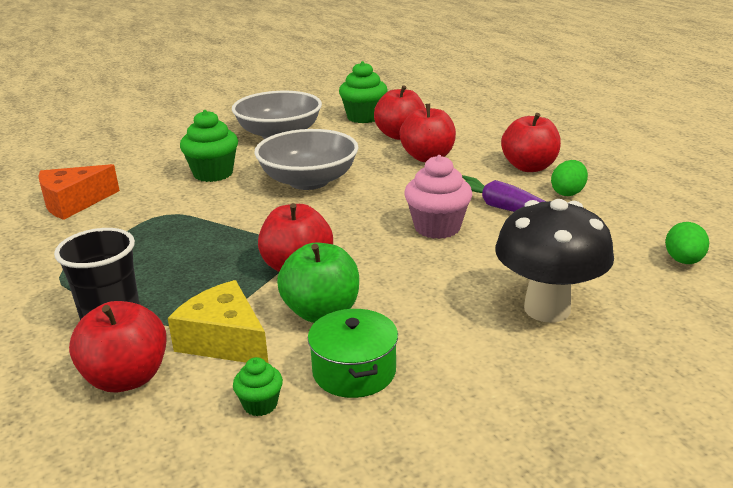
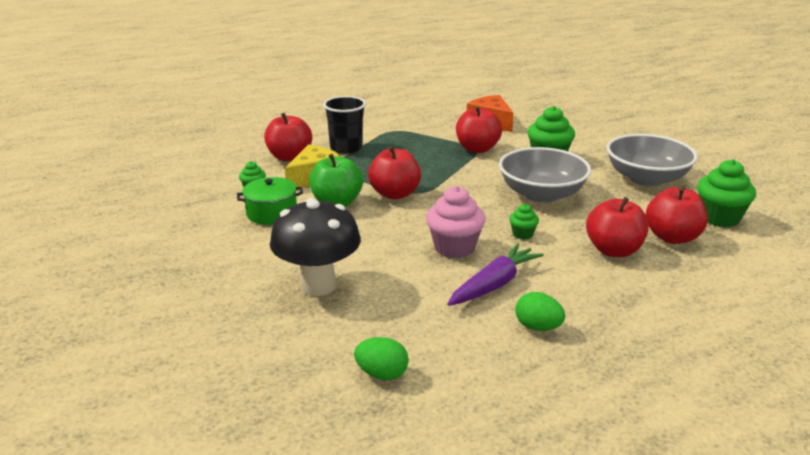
camera: 90 degrees right, 0 degrees up
(402, 193) = (522, 234): none -> green cupcake
(529, 167) = (604, 310): red apple -> red apple (477, 149)

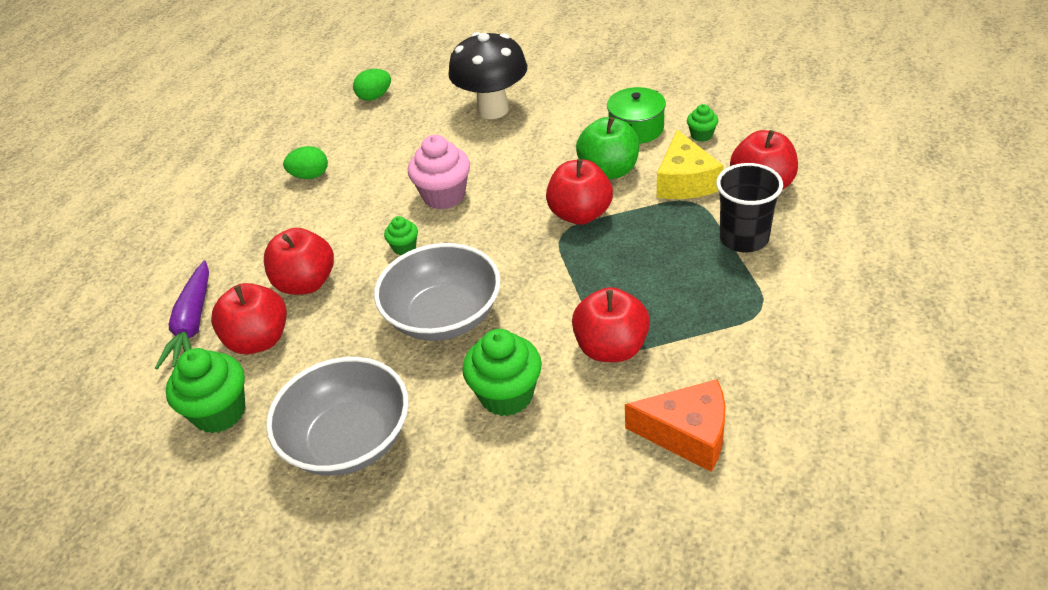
camera: 140 degrees right, 15 degrees up
(494, 284) = (374, 186): purple carrot -> purple carrot (192, 324)

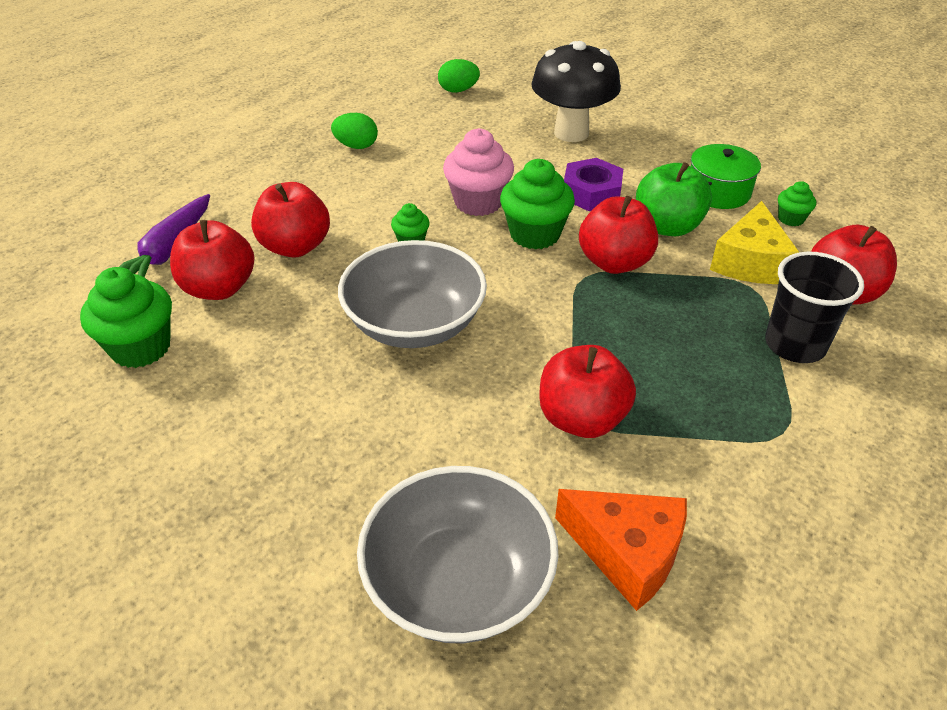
camera: 15 degrees right, 0 degrees up
(348, 440) = (247, 421): grey bowl -> grey bowl (458, 582)
(506, 395) = (438, 432): green cupcake -> green cupcake (535, 234)
(534, 159) = (591, 193): none -> purple nut

